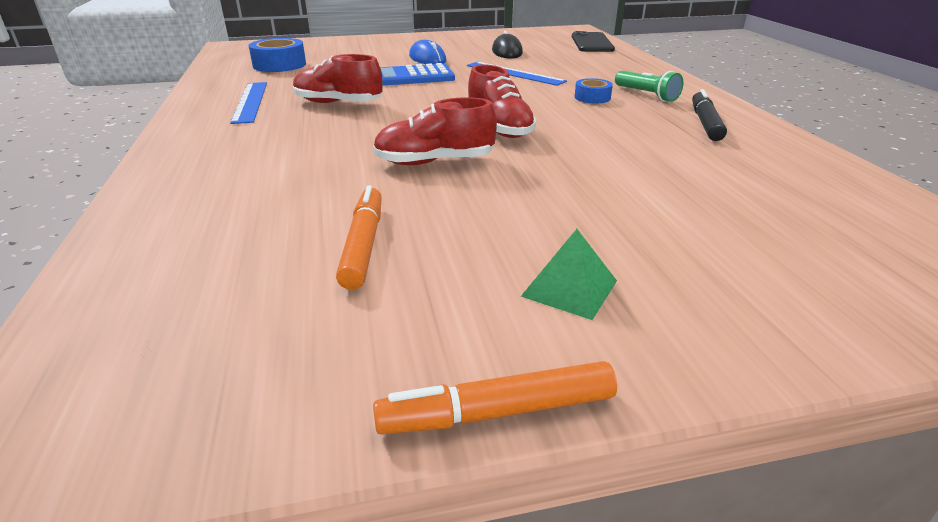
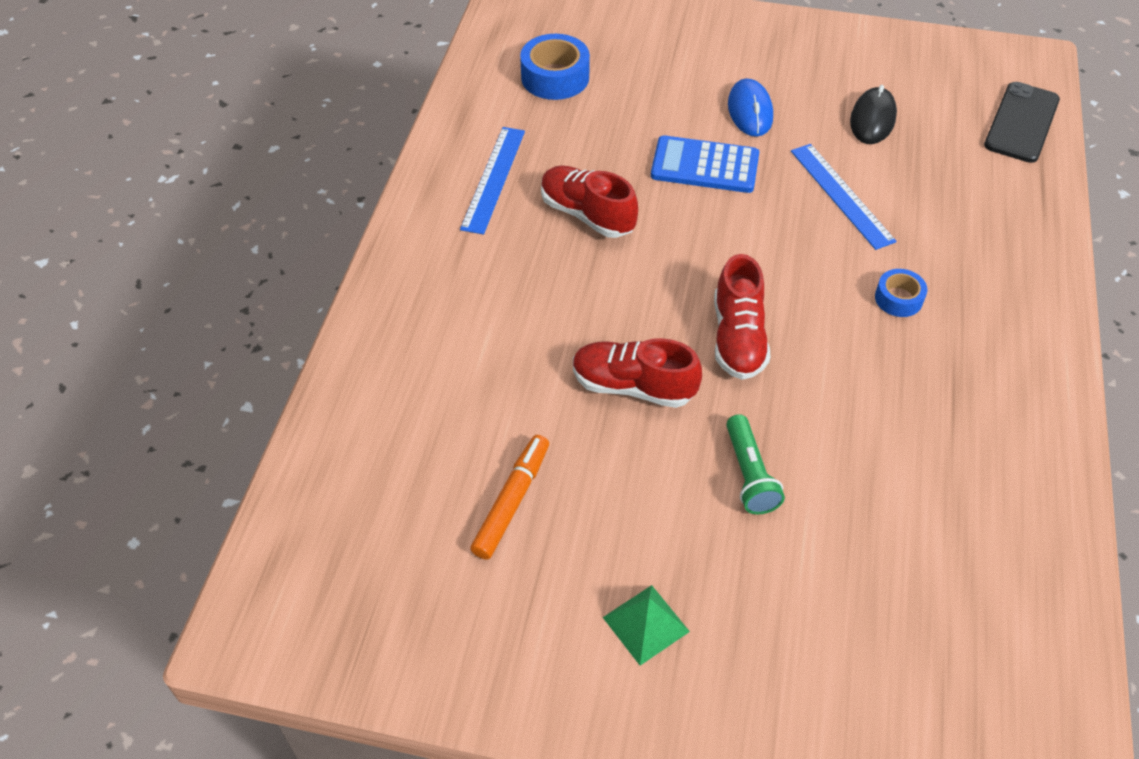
camera: 25 degrees right, 20 degrees up
(497, 412) = (525, 718): orange marker -> none
(646, 95) = (975, 315): green flashlight -> green flashlight (749, 474)
(705, 123) = (991, 411): black marker -> none

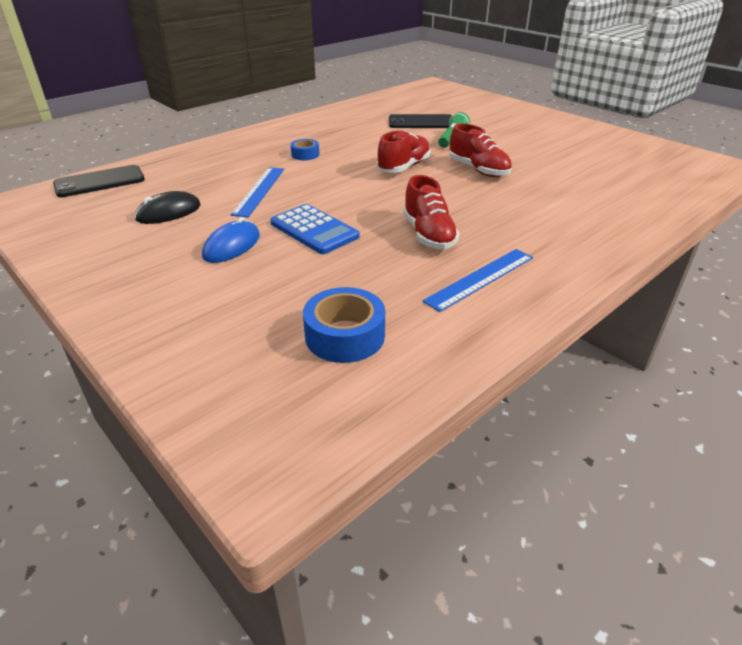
camera: 145 degrees left, 15 degrees down
(511, 501) = (573, 160): orange marker -> none
(646, 624) = (535, 127): green pyramid -> none
(860, 519) = (421, 122): none -> black phone

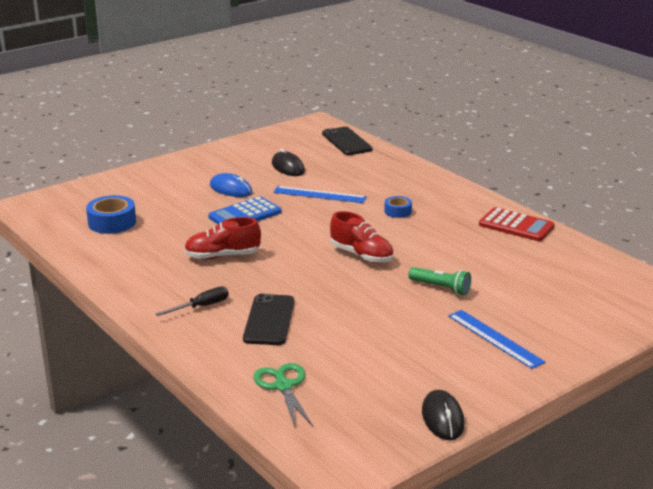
camera: 95 degrees right, 10 degrees down
(333, 116) = (516, 226): none -> red calculator
(421, 122) = (499, 274): black phone -> black phone (269, 320)
(478, 170) = (349, 292): red shoe -> none
(480, 278) = (151, 269): blue ruler -> blue ruler (495, 338)
(549, 236) = (201, 306): none -> black screwdriver
(632, 139) = (442, 418): none -> black mouse
(649, 189) = (283, 386): none -> green scissors

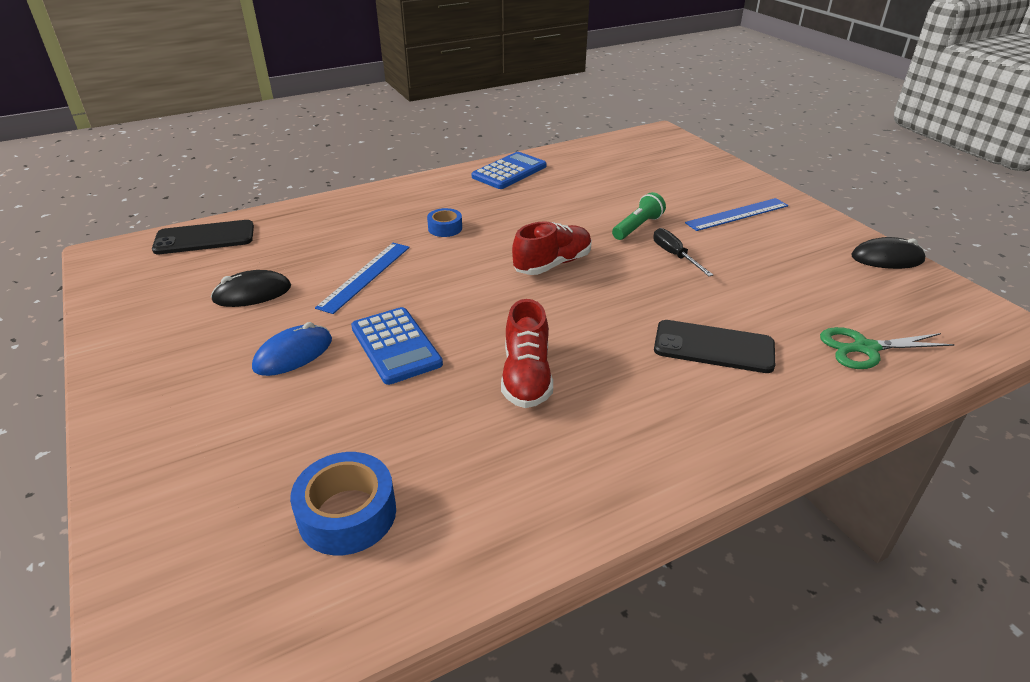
camera: 80 degrees left, 10 degrees up
(201, 306) = (679, 406): black screwdriver -> black screwdriver (674, 255)
(516, 226) = (509, 172): red calculator -> blue calculator

